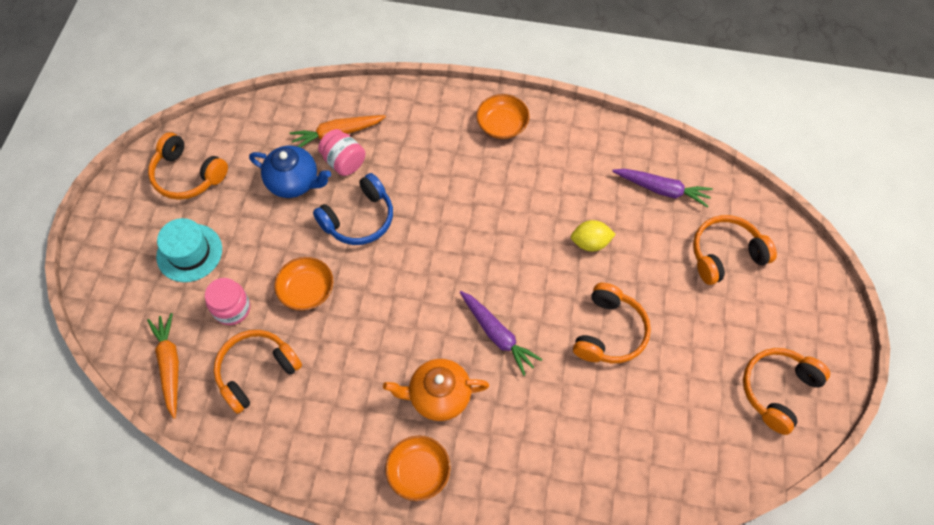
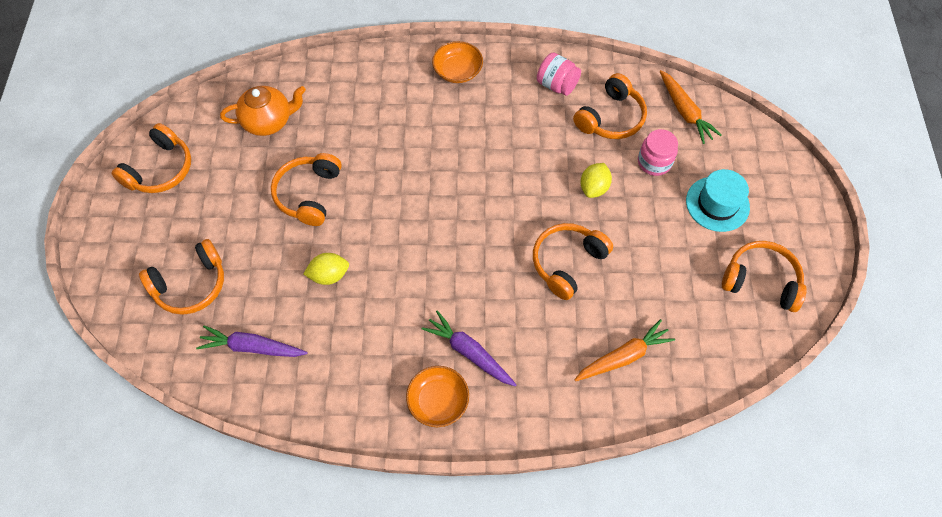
camera: 170 degrees right, 0 degrees up
(294, 182) = (647, 291): blue teapot -> none
(307, 290) = (594, 188): orange bowl -> yellow lemon
(344, 162) = (604, 323): pink jar -> pink jar (557, 85)
(359, 219) = (567, 262): blue headphones -> orange headphones
(438, 396) = (453, 122): orange teapot -> orange teapot (269, 121)
(497, 335) = (411, 176): purple carrot -> purple carrot (469, 352)

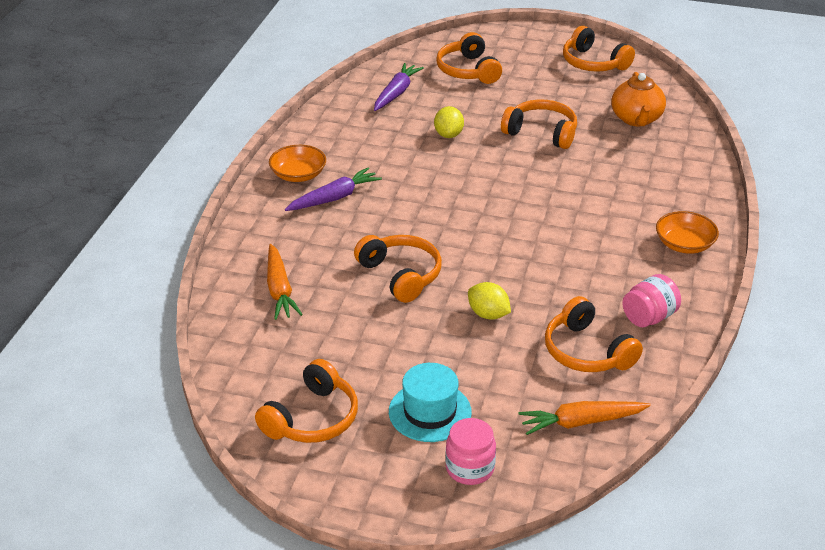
camera: 105 degrees right, 25 degrees down
(654, 162) = (509, 372): pink jar -> pink jar (469, 468)

